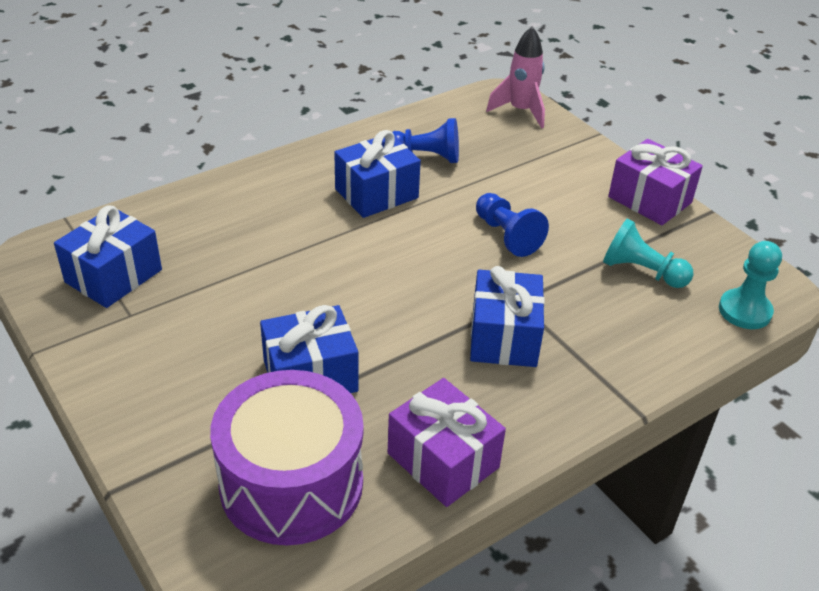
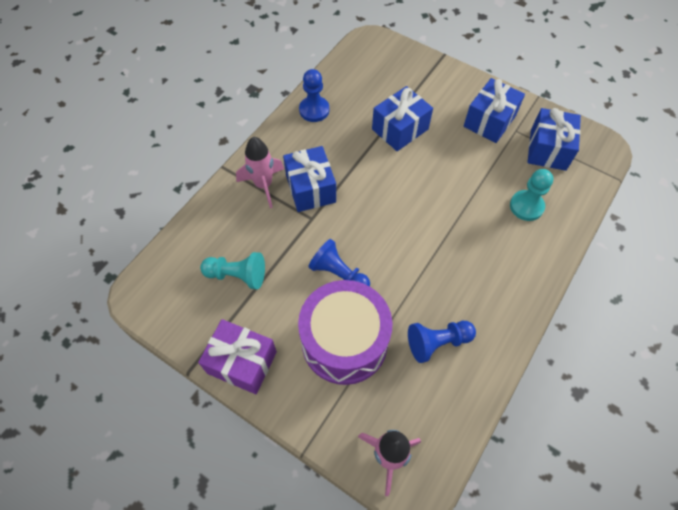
camera: 160 degrees right, 20 degrees up
(291, 483) = (374, 79): purple drum -> purple drum (344, 342)
(376, 193) = (449, 281): blue gift -> blue gift (489, 121)
(443, 460) = (314, 110): purple gift -> blue pawn
(577, 364) = (263, 185): none -> pink rocket
(744, 311) = (164, 265): turquoise pawn -> turquoise pawn (526, 206)

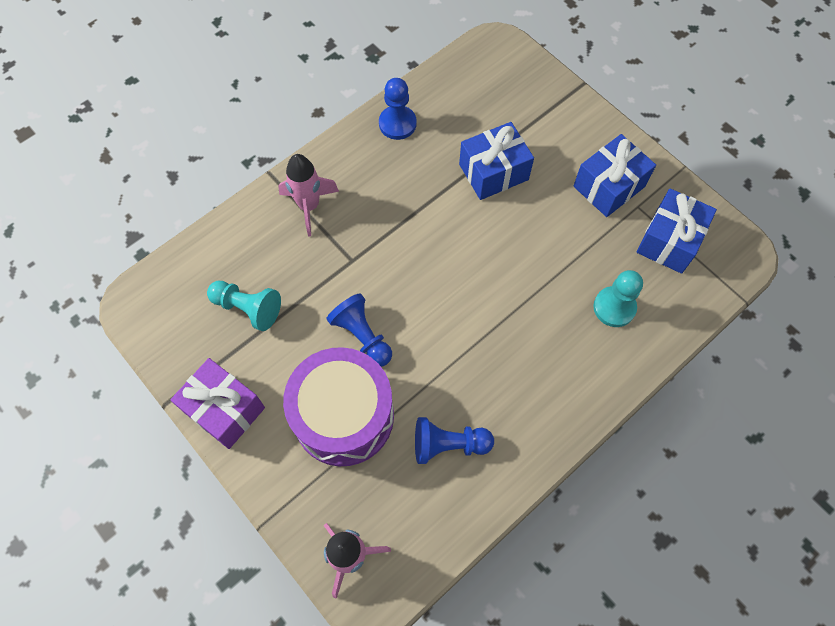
camera: 15 degrees right, 5 degrees up
(310, 188) = (362, 223): blue gift -> none

